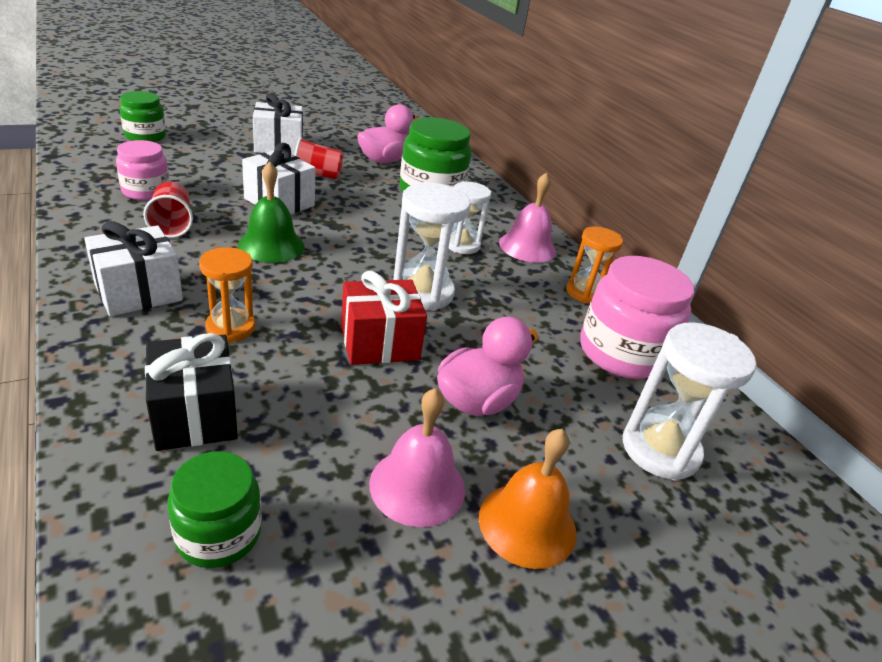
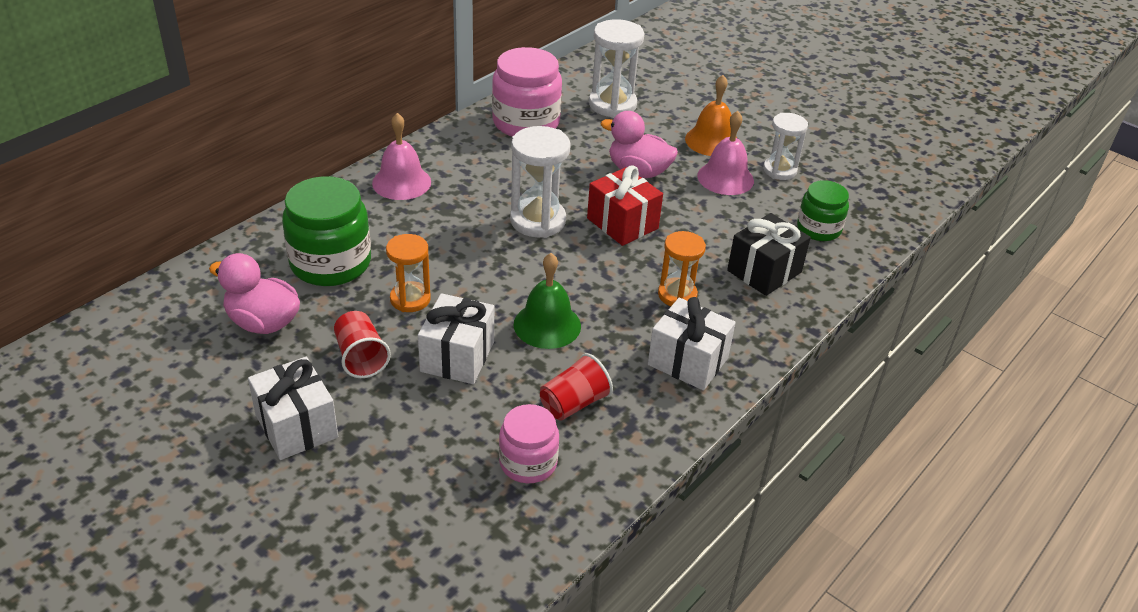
camera: 110 degrees left, 5 degrees up
(145, 136) = (376, 566): green jar -> none
(462, 245) = (434, 218): white hourglass -> white hourglass (779, 170)
(584, 292) = (456, 145): orange hourglass -> orange hourglass (410, 299)

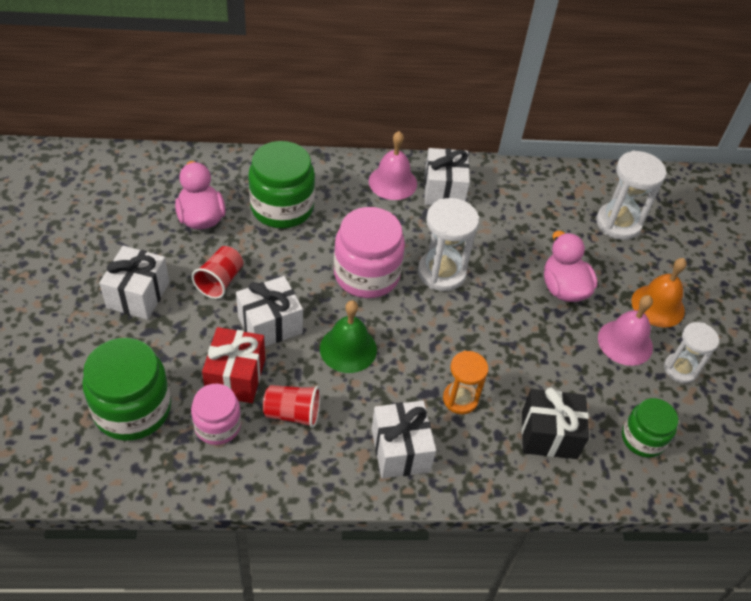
camera: 45 degrees right, 10 degrees up
(410, 299) = (294, 266): orange hourglass -> none
(434, 514) = (132, 409): none -> green jar
(453, 162) = (444, 190): none -> white gift
(526, 123) = (533, 195): pink jar -> pink jar (366, 274)
(622, 223) = (496, 318): red gift -> red gift (236, 377)

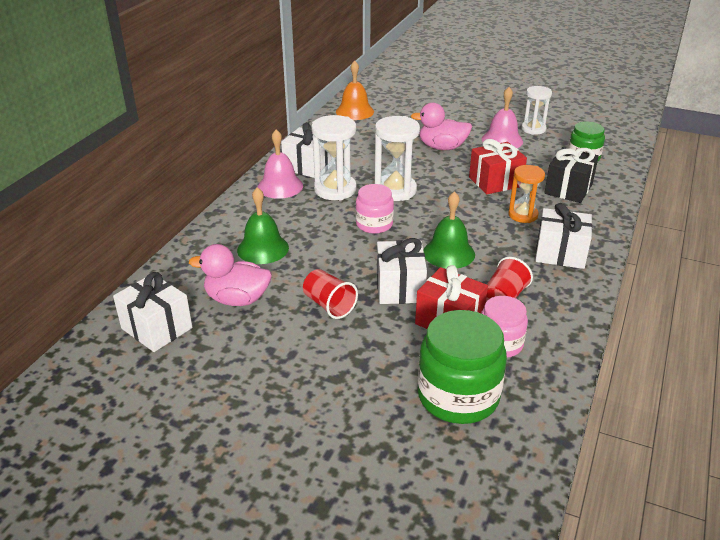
camera: 60 degrees left, 15 degrees down
(138, 295) = (311, 363): white gift -> white gift (156, 328)
(282, 207) = (263, 248): green jar -> green bell
(366, 274) = (374, 224): pink jar -> pink jar, size x0.60
(517, 357) = (495, 182): none -> red gift
(618, 223) = (395, 112): white hourglass -> white hourglass (335, 189)
(658, 305) = (477, 120): orange bell -> orange bell (354, 111)

